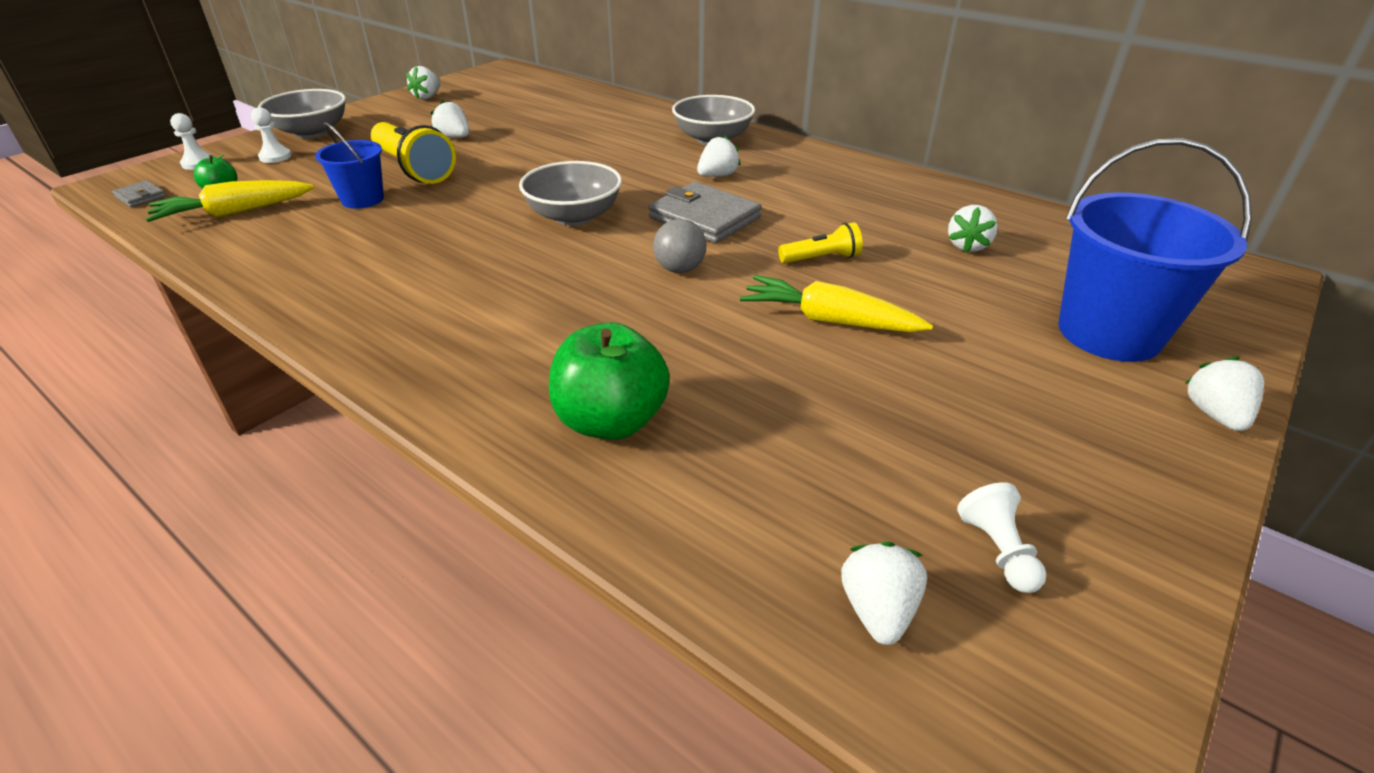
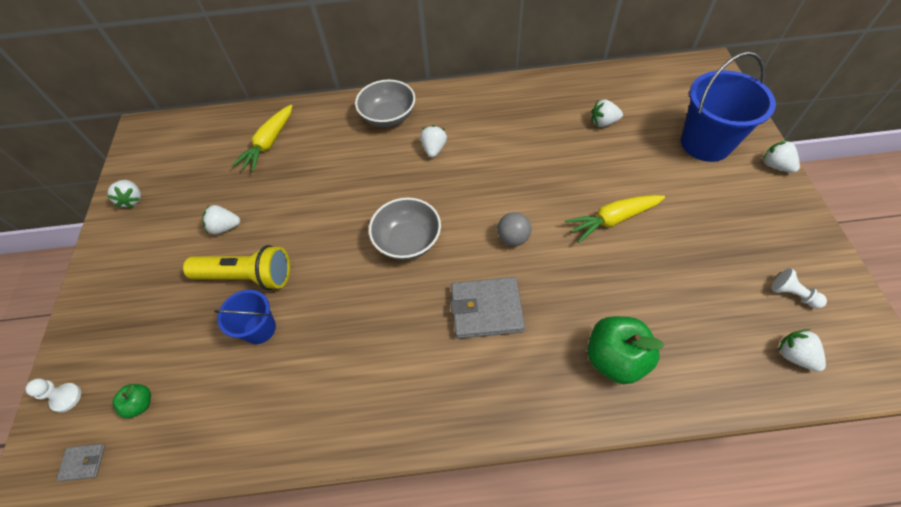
camera: 40 degrees left, 20 degrees up
(234, 213) = (190, 412): yellow carrot -> yellow carrot (269, 143)
(275, 157) = (120, 343): white pawn -> none
(312, 132) = (103, 299): grey bowl -> none
(704, 218) = (473, 190): grey wallet -> grey wallet (486, 309)
(821, 258) = (560, 179): yellow flashlight -> none
(967, 246) = (603, 122): white strawberry -> white strawberry turned 105 degrees clockwise

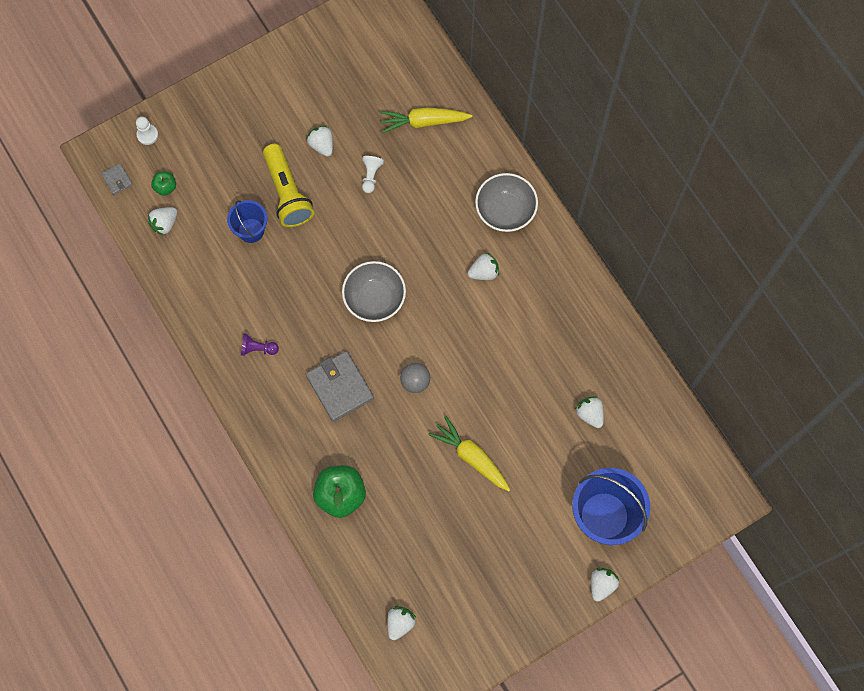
camera: 60 degrees right, 15 degrees up
(132, 199) = (313, 50): white strawberry -> white strawberry (165, 224)
(397, 379) = (258, 348): none -> purple pawn
(792, 294) = (457, 616): white pawn -> white pawn (371, 176)

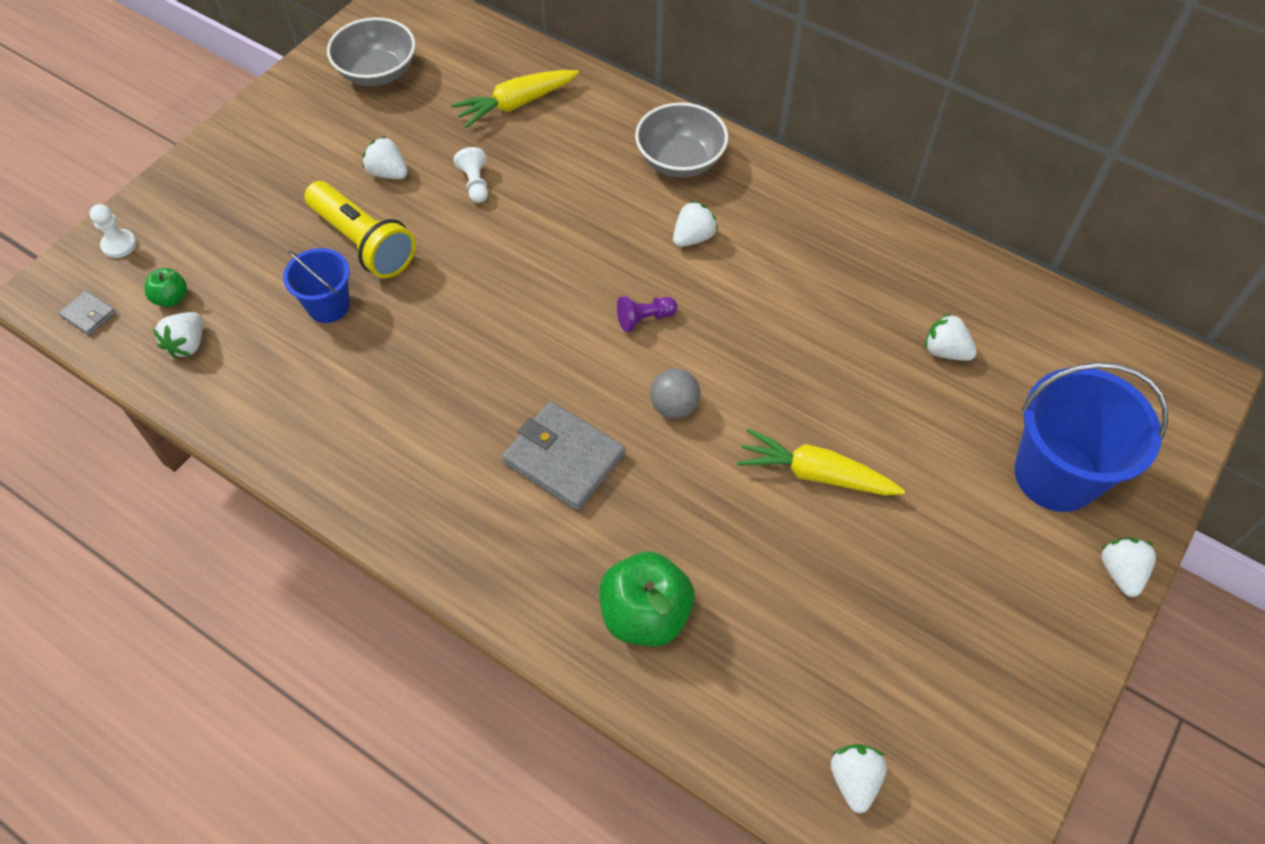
camera: 25 degrees left, 15 degrees down
(258, 348) = (408, 455): purple pawn -> purple pawn (644, 319)
(374, 298) = (556, 324): grey bowl -> grey bowl (377, 72)

